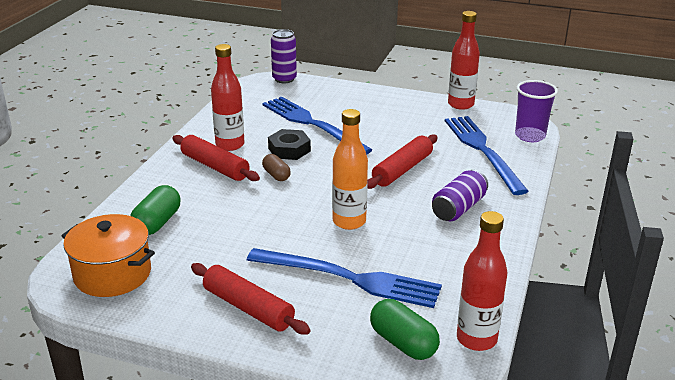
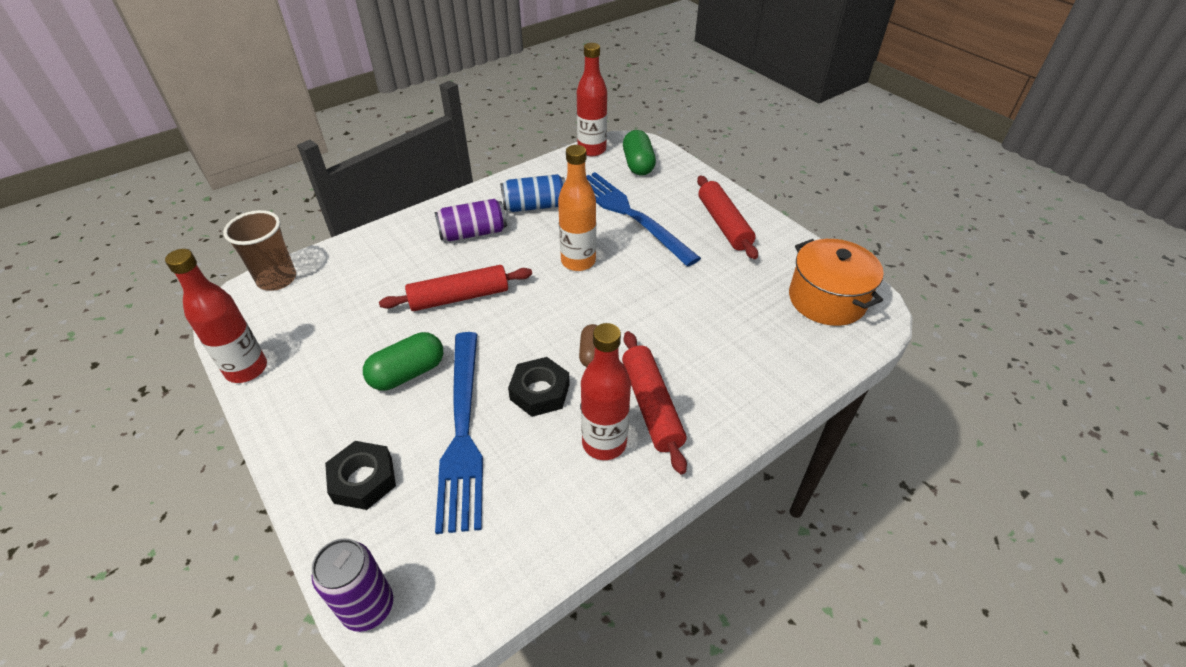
camera: 145 degrees left, 15 degrees up
(157, 223) = (762, 343): green capsule -> green capsule (408, 373)
(337, 98) = (363, 480): none -> black nut
(444, 249) = (534, 206): none -> blue can
(482, 150) = (351, 283): blue fork -> none
(530, 136) = (277, 279): purple cup -> brown cup

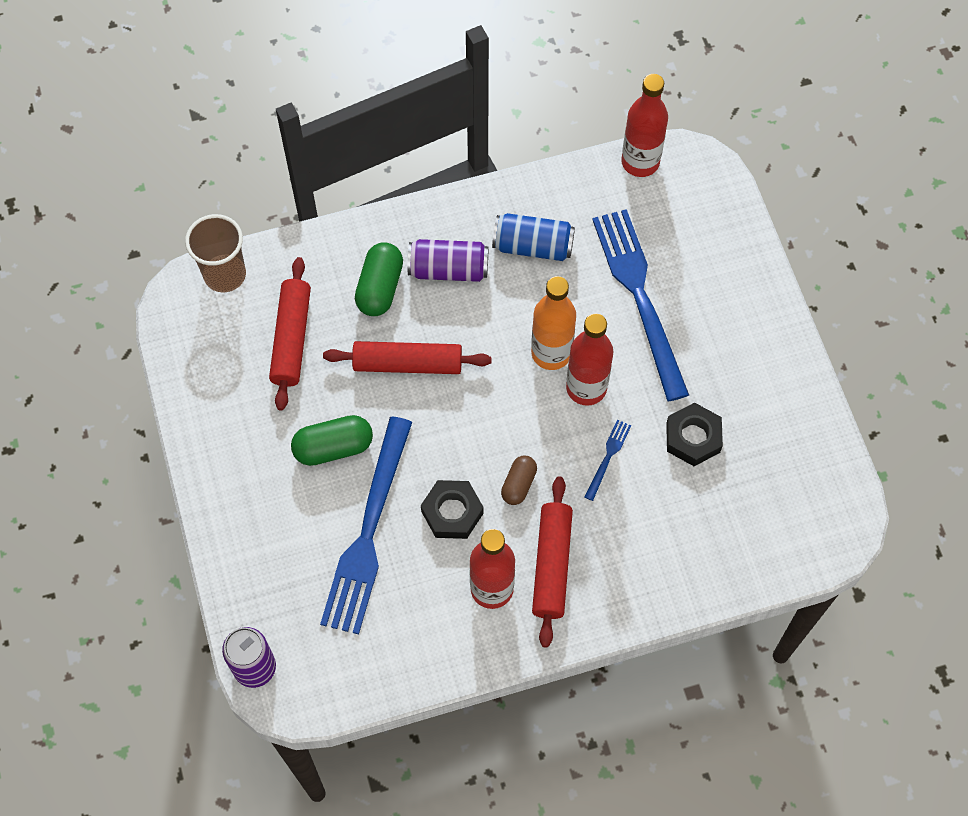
camera: 20 degrees right, 20 degrees up
(246, 369) = (184, 391): red bottle -> red bottle (586, 388)
(363, 480) = (271, 552): black nut -> black nut (693, 438)
(638, 164) = (688, 209): green capsule -> green capsule (380, 287)
(659, 314) = (608, 457): none -> blue fork
(724, 224) = (744, 349): red rolling pin -> red rolling pin (291, 338)
(827, 299) = (799, 498): orange pot -> none

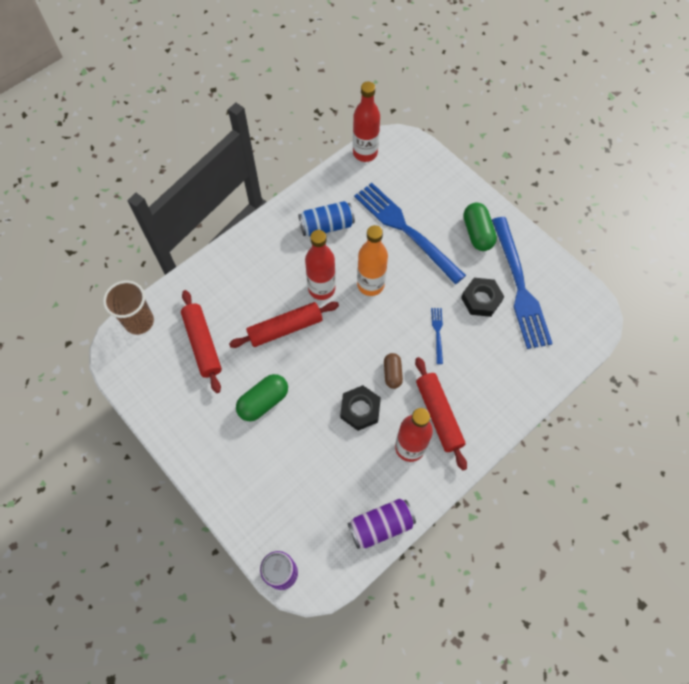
camera: 25 degrees left, 0 degrees up
(368, 532) = (313, 447): blue fork -> blue fork (519, 286)
(380, 287) = (244, 289): green capsule -> green capsule (477, 233)
(448, 269) = (282, 260): purple can -> purple can (381, 525)
(586, 388) = (402, 297): red bottle -> red bottle (321, 288)

